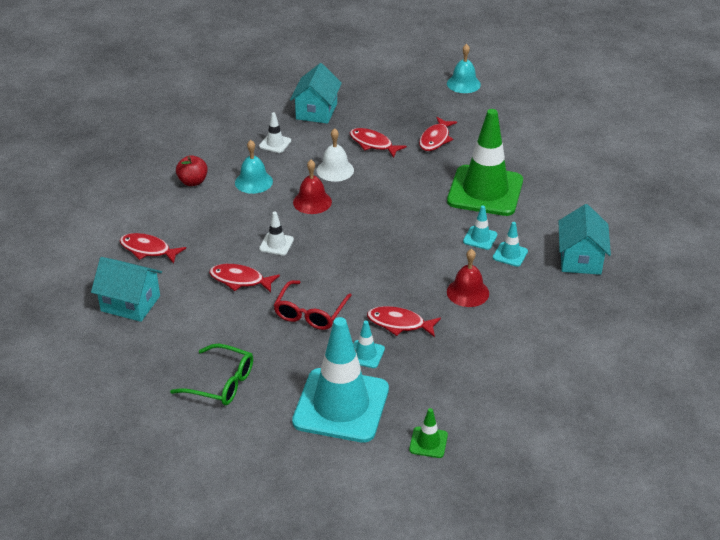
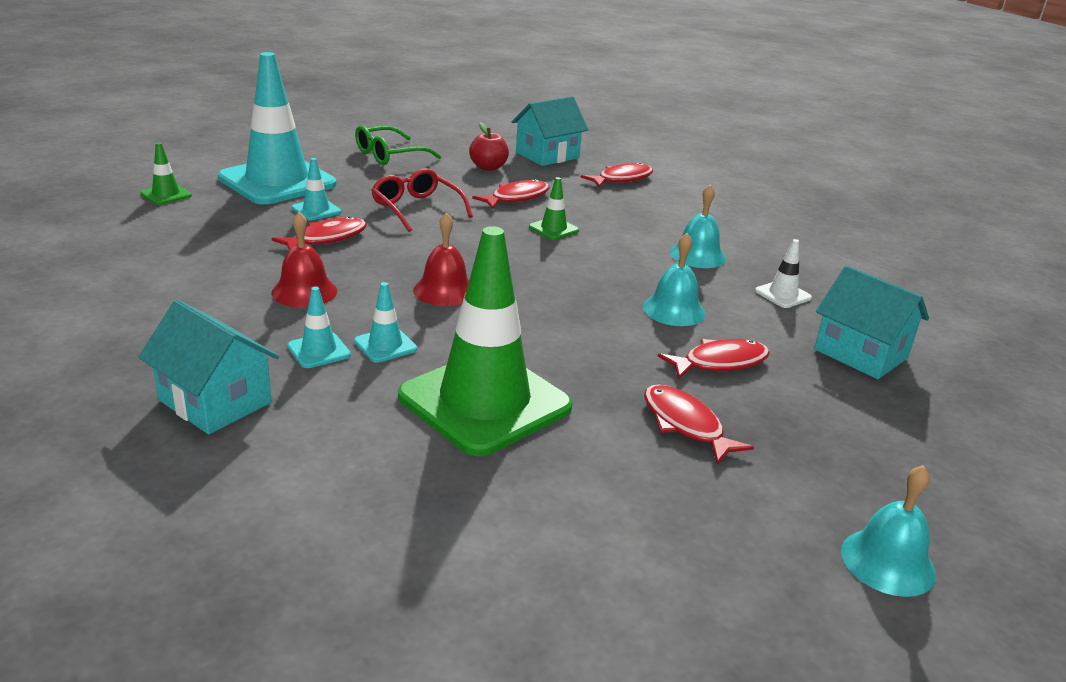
camera: 120 degrees right, 10 degrees down
(193, 182) = (731, 227): red apple -> red apple (488, 167)
(276, 244) = (553, 229): white traffic cone -> green traffic cone
(312, 202) = (614, 272): red bell -> red bell (444, 290)
(335, 170) = (674, 310): white bell -> turquoise bell

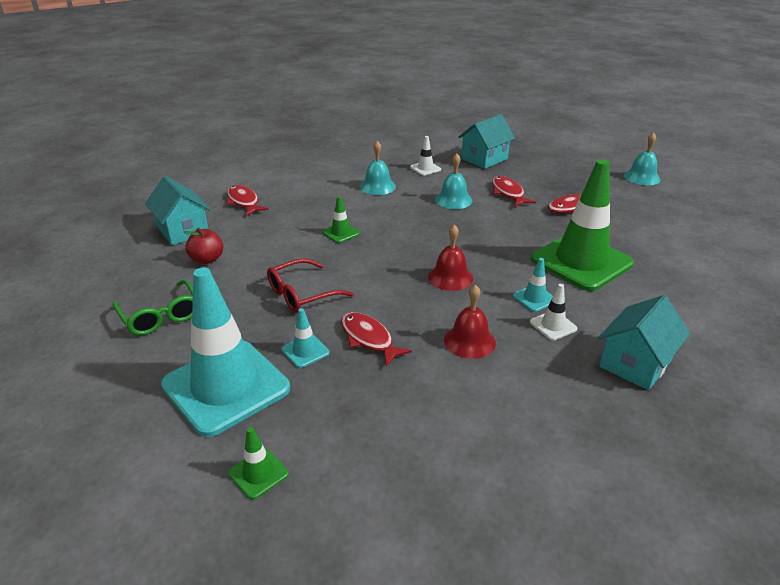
camera: 85 degrees left, 5 degrees up
(319, 351) = (553, 325): turquoise traffic cone -> white traffic cone
(517, 198) = (279, 246): red fish -> none

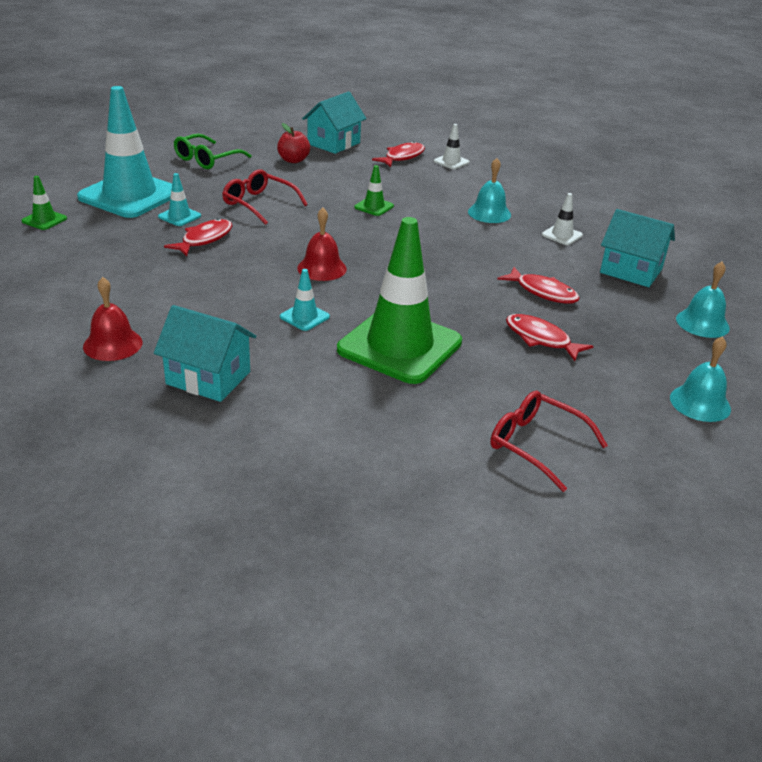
camera: 70 degrees right, 0 degrees up
(453, 200) = (493, 258): turquoise bell -> turquoise bell (702, 323)
(469, 341) = (216, 285): red bell -> red bell (112, 344)
(508, 193) = (543, 292): red fish -> red fish turned 75 degrees clockwise
(553, 325) = (258, 329): white traffic cone -> white traffic cone (451, 162)
(697, 235) = (537, 445): none -> red glasses

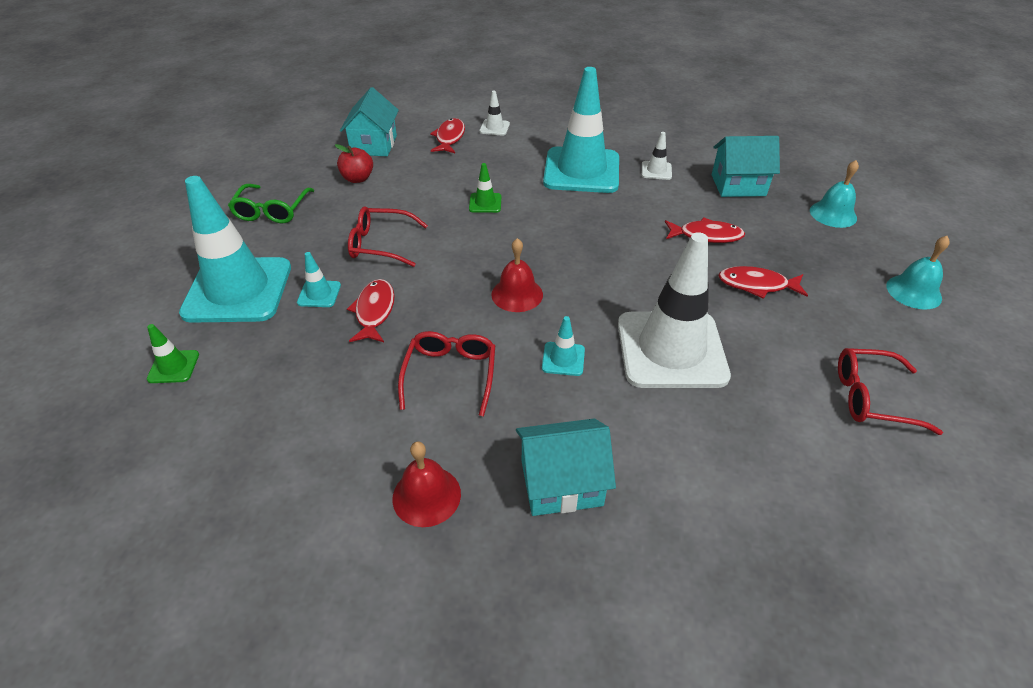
camera: 30 degrees left, 10 degrees up
(210, 292) = (450, 375): none -> red glasses
(399, 346) = (671, 349): green traffic cone -> white traffic cone
(489, 213) = (581, 171): turquoise bell -> turquoise traffic cone

